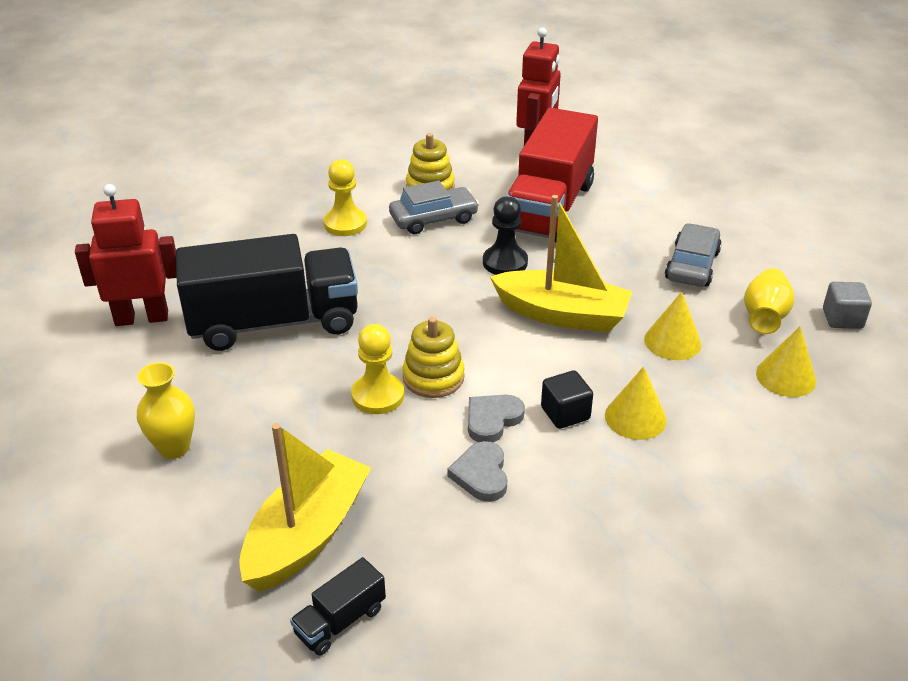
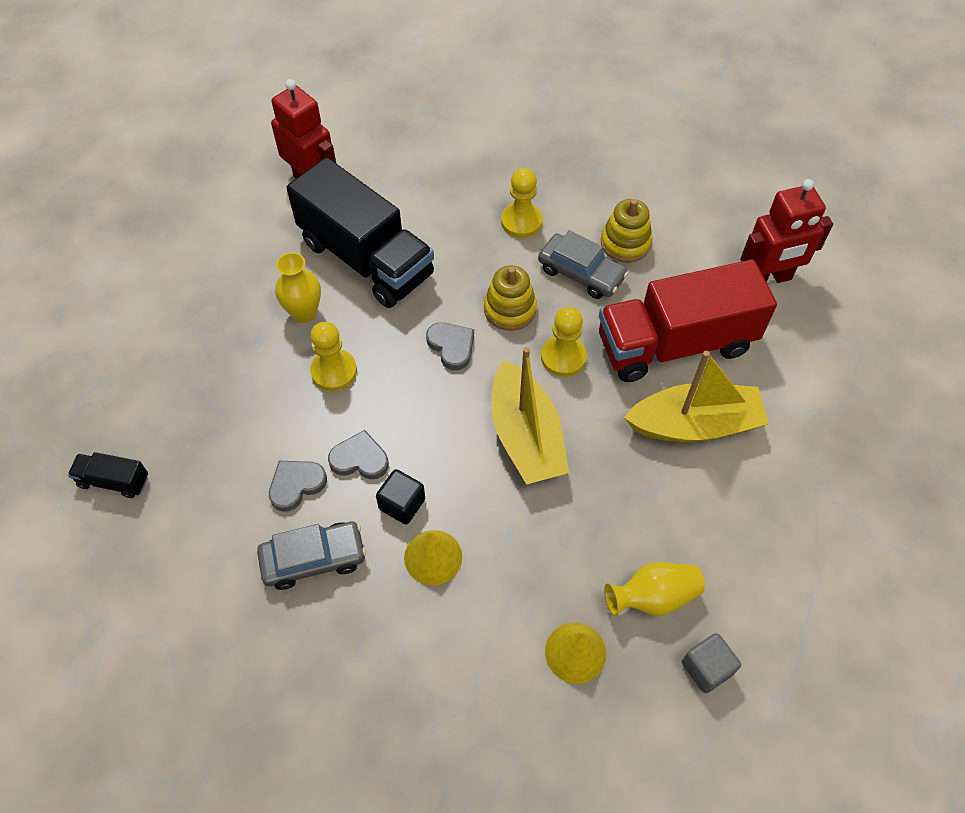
camera: 55 degrees right, 20 degrees up
(174, 447) = (203, 292): yellow vase -> yellow vase (304, 313)
(307, 534) = (174, 416): yellow boat -> yellow boat (694, 425)
(429, 314) = (451, 346): none -> grey heart
(433, 377) = (379, 393): yellow stacking toy -> yellow stacking toy (510, 309)
(505, 262) = (563, 357): black pawn -> yellow pawn
(672, 341) = (555, 538): yellow cone -> none
(692, 265) = (684, 501): grey car -> grey car (314, 559)

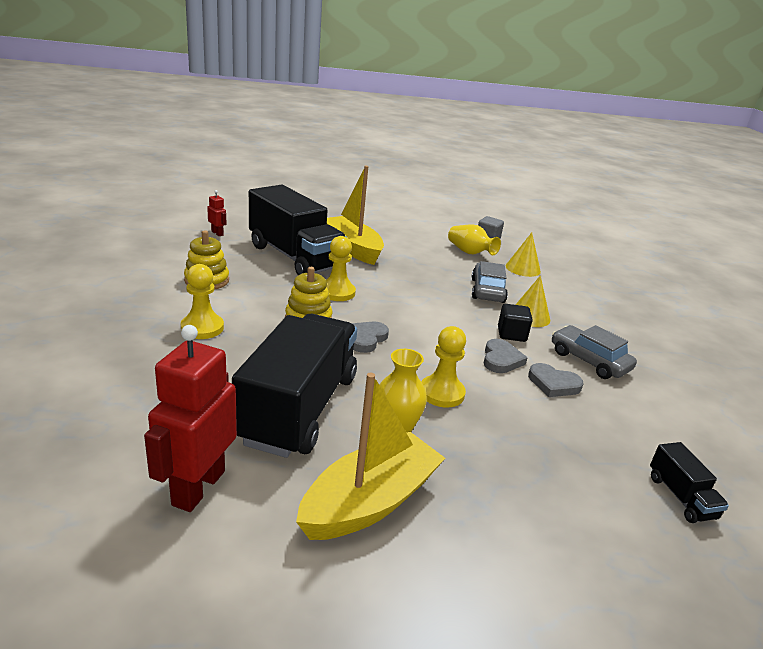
camera: 120 degrees left, 30 degrees down
(360, 459) = (501, 359): grey heart -> grey heart turned 150 degrees counterclockwise
(525, 436) = (414, 298): yellow boat -> yellow boat (370, 502)
(581, 273) = (250, 294): grey car -> grey car (487, 290)
(675, 344) = (295, 257): red truck -> black truck
(767, 279) = (217, 233): red robot -> red robot, size x0.45

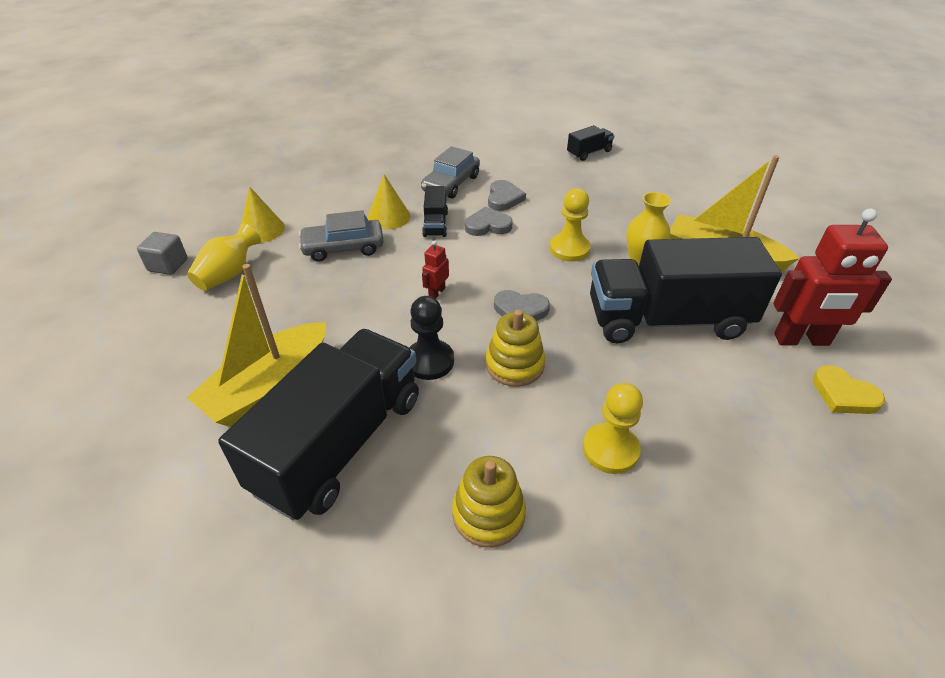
camera: 105 degrees left, 15 degrees up
(114, 471) = (843, 394): none -> yellow heart
(217, 233) = (283, 608): red robot -> red robot (436, 292)
(337, 292) = (429, 361): yellow pawn -> black pawn
(511, 334) = (435, 224): black cube -> black truck

